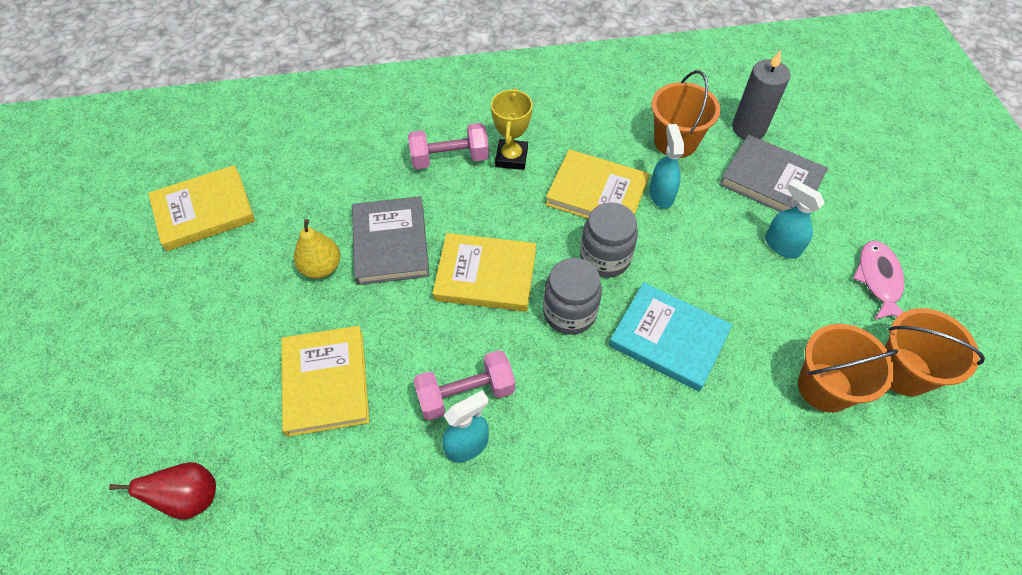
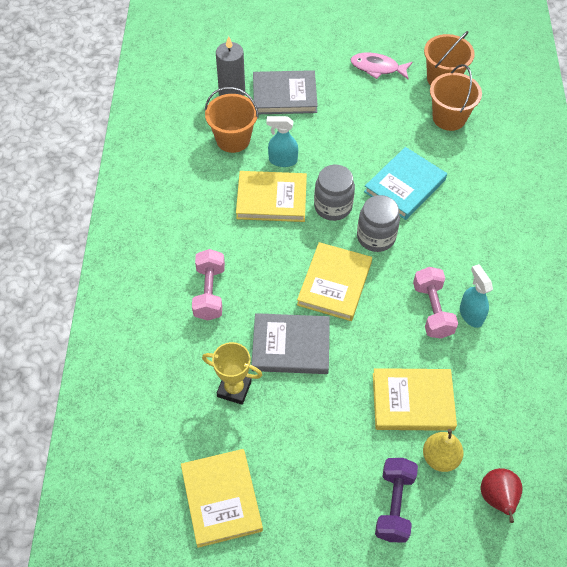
camera: 80 degrees left, 0 degrees up
(188, 375) = (394, 505): none -> purple dumbbell
(321, 267) = (305, 400): yellow pear -> yellow pear (440, 457)
(511, 157) = (220, 248): yellow trophy -> yellow trophy (234, 389)
(597, 193) = (271, 199): yellow book -> yellow book turned 60 degrees clockwise
(771, 180) = (284, 95): grey book -> grey book turned 45 degrees clockwise
(781, 245) = (342, 106): turquoise spray bottle -> none

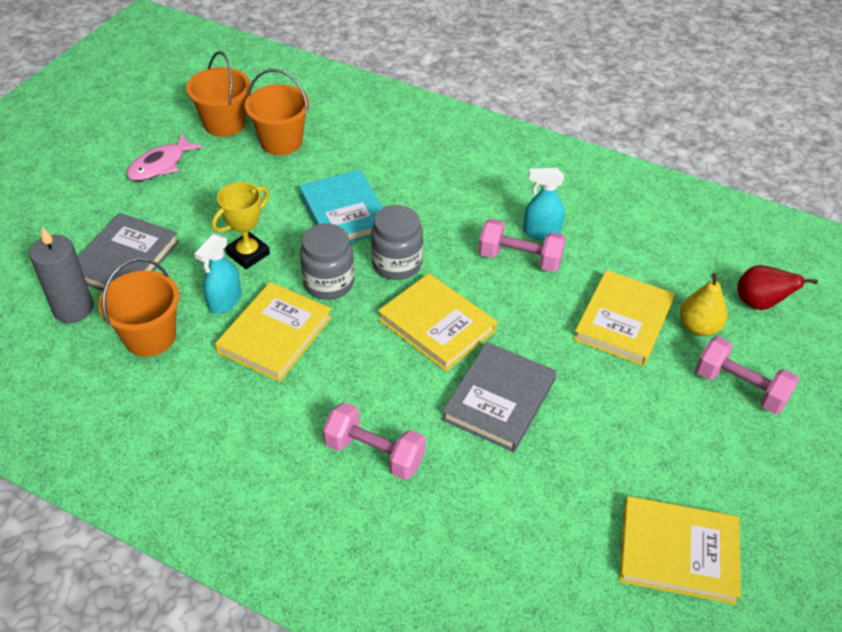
camera: 65 degrees left, 10 degrees down
(234, 389) = (530, 480): yellow trophy -> yellow trophy (248, 254)
(394, 505) = (740, 387): purple dumbbell -> pink dumbbell

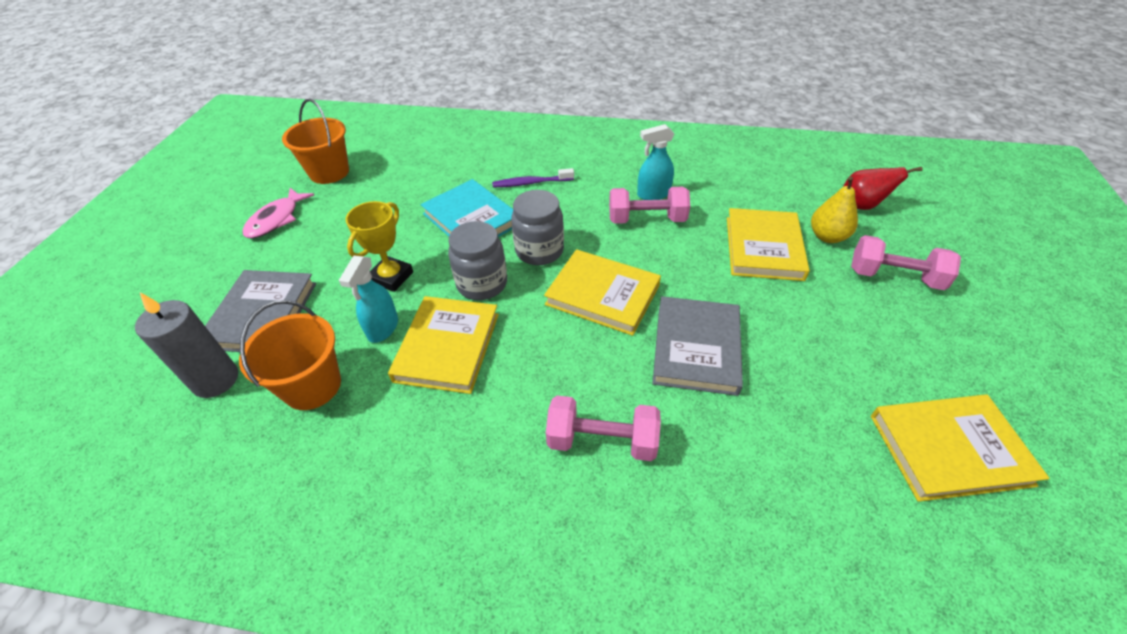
camera: 15 degrees left, 0 degrees up
(281, 142) = (388, 175): orange bucket -> none
(420, 187) = (531, 183): none -> purple toothbrush

